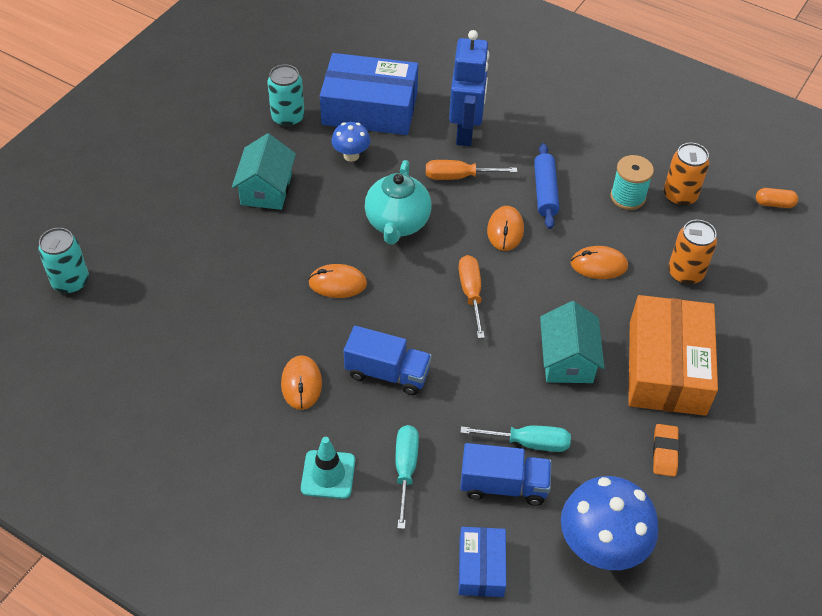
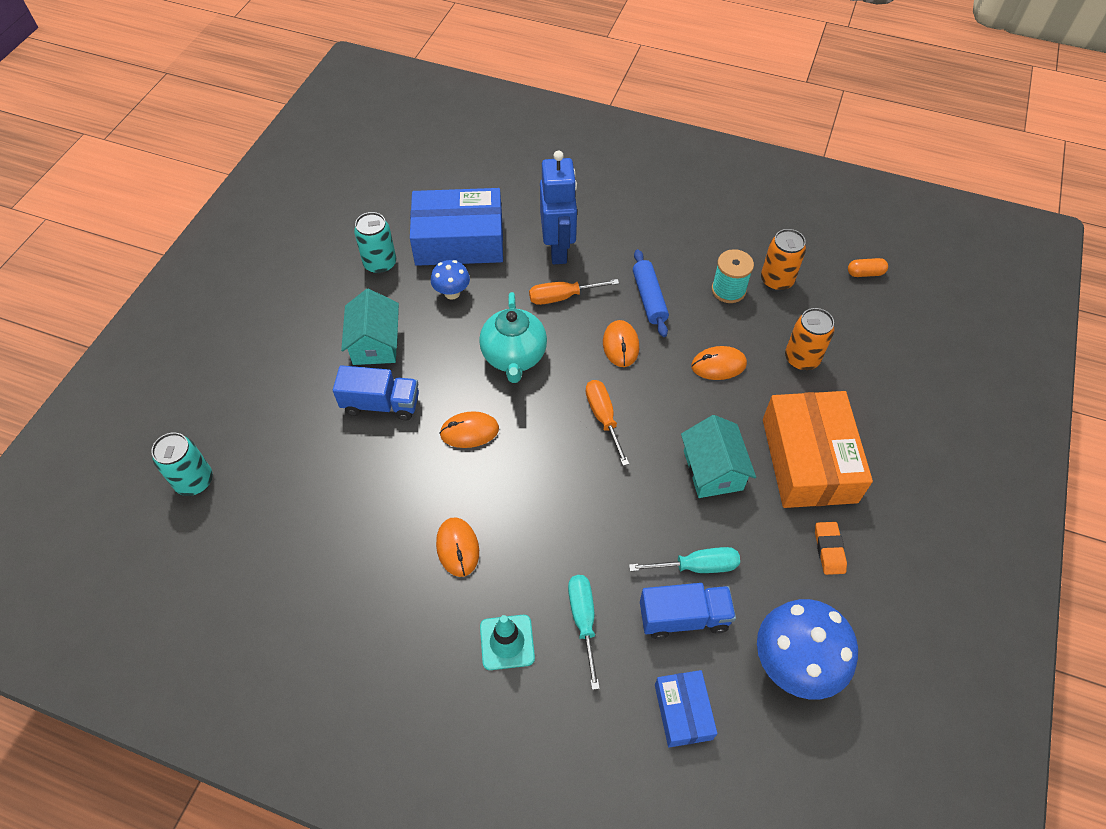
camera: 10 degrees left, 5 degrees up
(387, 373) = (541, 519): blue truck -> blue truck (381, 404)

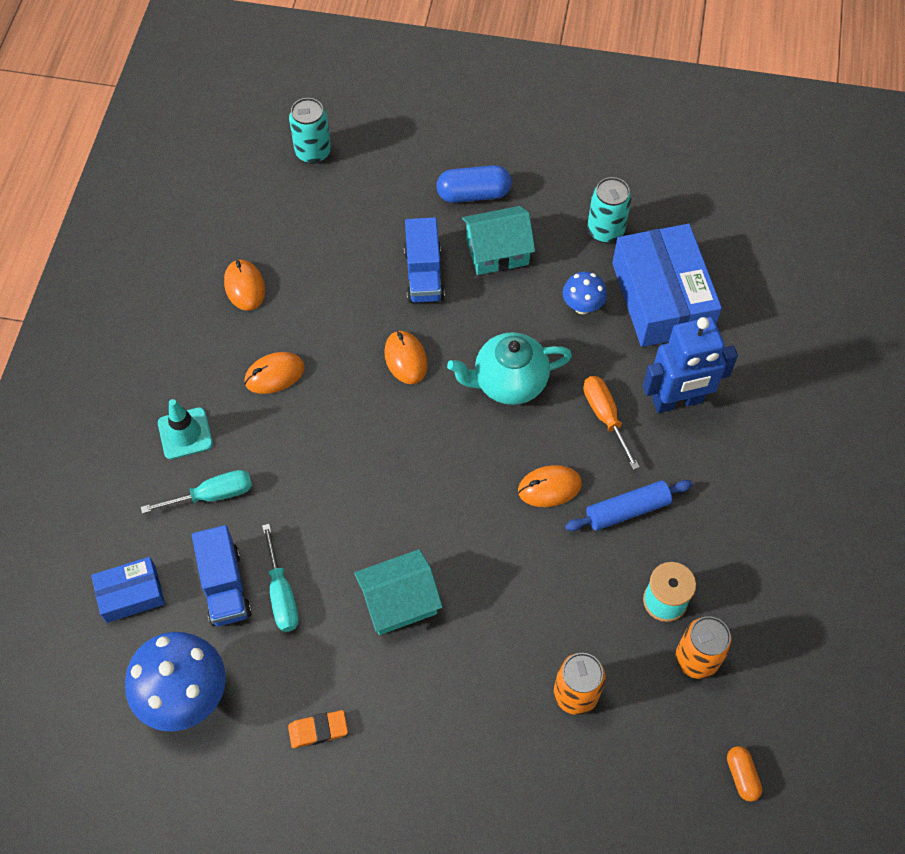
camera: 80 degrees right, 5 degrees up
(304, 351) = (473, 194): none -> blue capsule
(603, 418) = (446, 482): orange screwdriver -> none
(718, 365) = (544, 597): orange mouse -> orange mouse (244, 286)
(808, 460) = (430, 706): orange box -> none

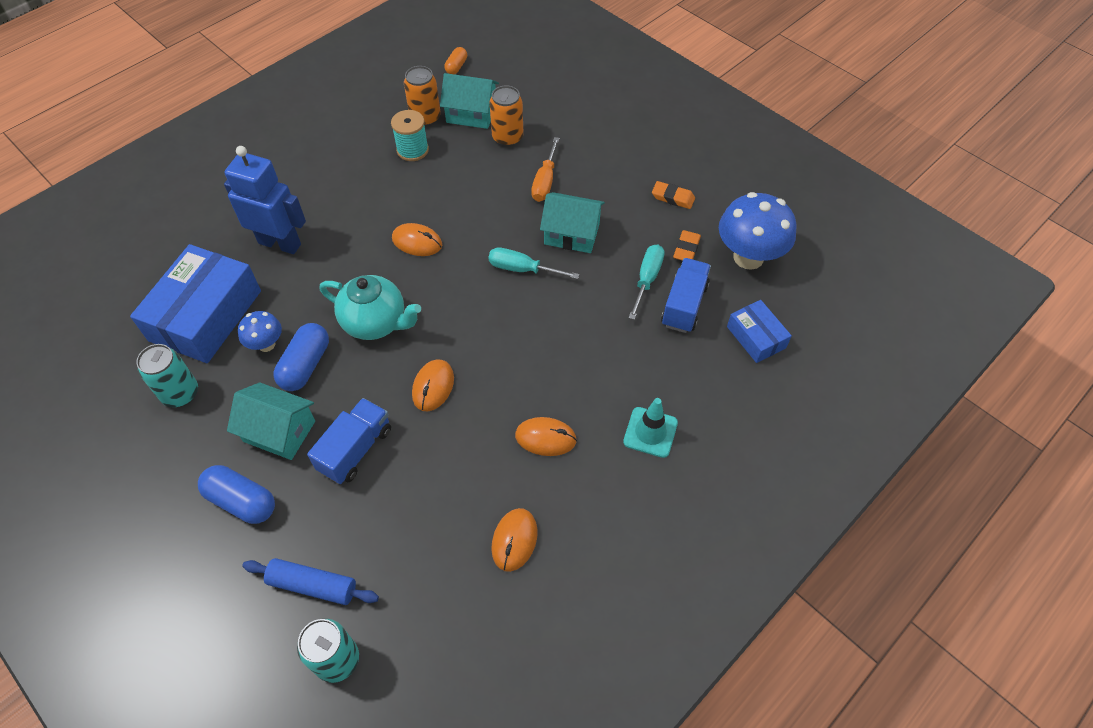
camera: 145 degrees left, 5 degrees down
(131, 594) = (756, 337): blue box -> blue box turned 45 degrees clockwise
(212, 495) = (657, 371): turquoise screwdriver -> turquoise screwdriver (523, 269)
(261, 663) = (686, 249): none -> orange eraser
(530, 310) = (306, 365): none -> blue capsule
(605, 417) = (336, 261): orange screwdriver -> orange screwdriver (545, 181)
(627, 510) = (383, 203): blue rolling pin -> blue rolling pin (313, 585)
(651, 704) = (471, 113): none -> turquoise house

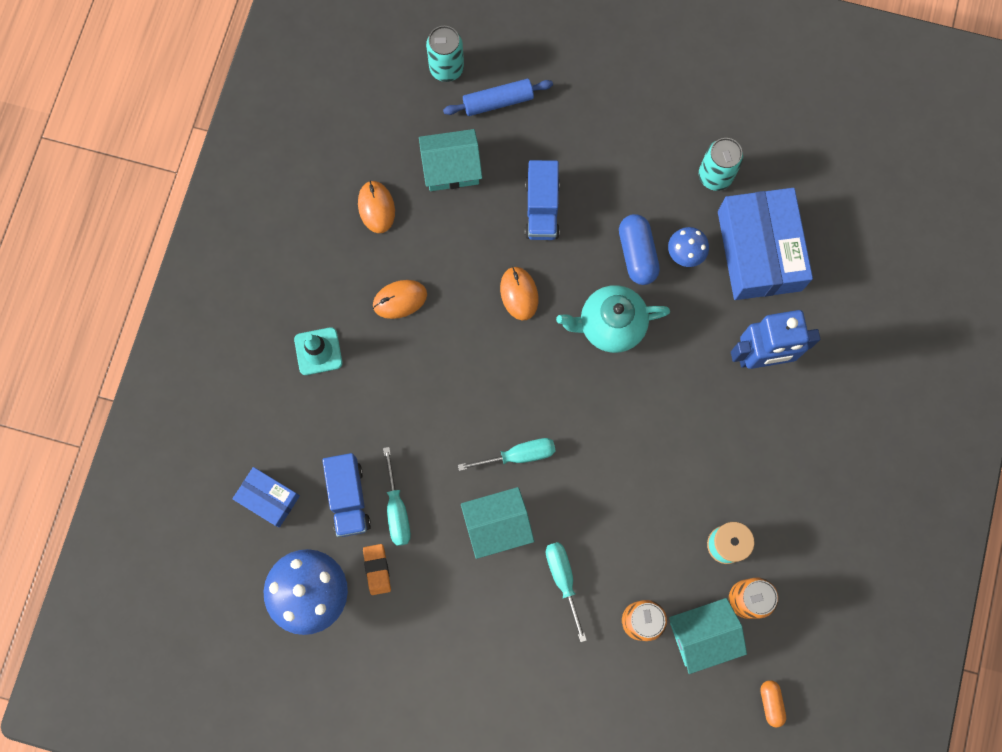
camera: 150 degrees right, 20 degrees up
(242, 501) = (595, 126): blue capsule -> none
(279, 431) = (612, 190): turquoise house -> turquoise house (451, 168)
(417, 242) = (636, 431): orange mouse -> none
(545, 181) = (563, 580): orange screwdriver -> turquoise screwdriver
(673, 198) = (422, 632): orange eraser -> none

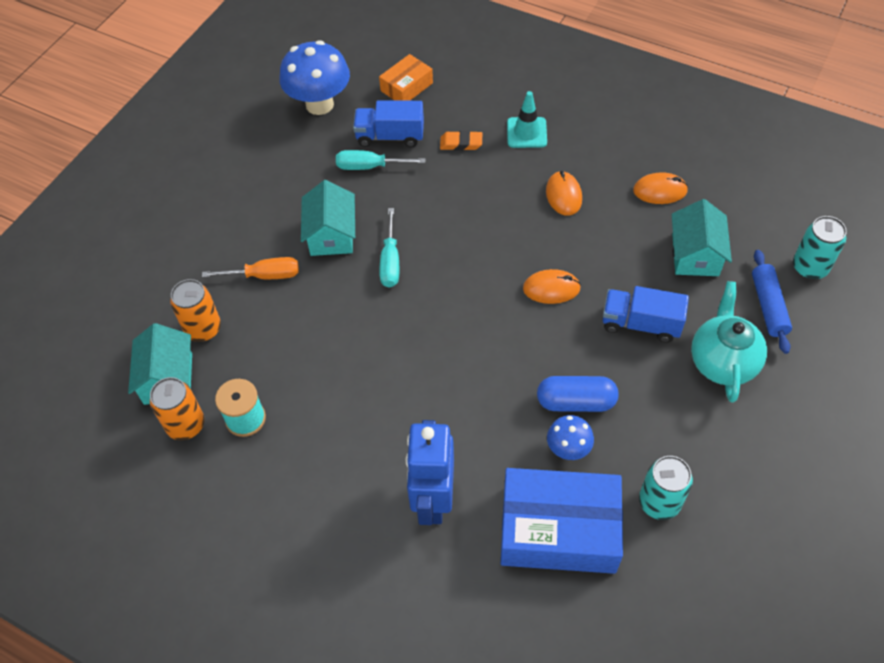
camera: 105 degrees right, 20 degrees down
(268, 498) = (406, 87): blue box -> orange box
(377, 569) = (323, 147): orange eraser -> orange eraser (461, 143)
(563, 580) = (264, 275): turquoise screwdriver -> orange screwdriver
(610, 325) = (501, 361): turquoise teapot -> turquoise teapot (722, 362)
(771, 703) = (80, 424): orange capsule -> none

